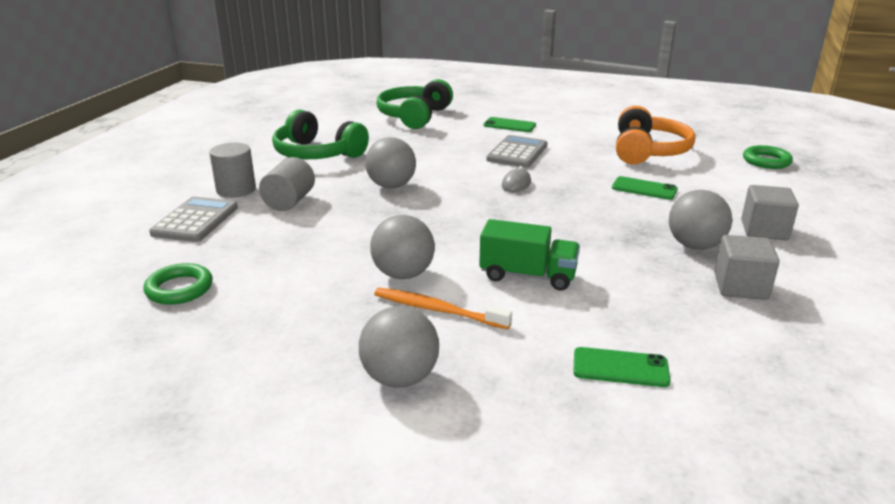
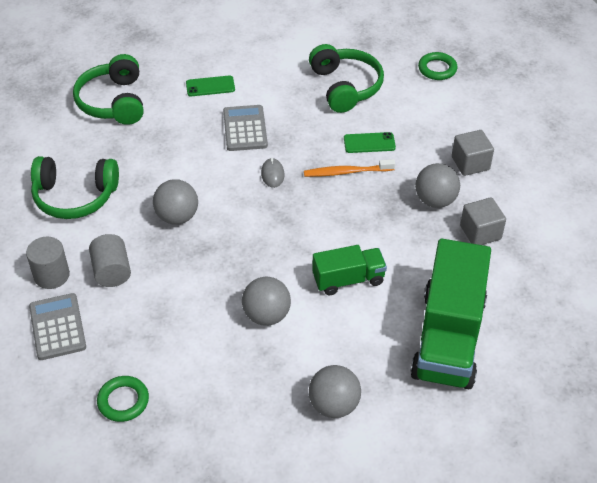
camera: 30 degrees left, 20 degrees up
(438, 310) = (314, 339): orange toothbrush -> orange toothbrush (347, 172)
(620, 368) = (448, 337): green phone -> green truck
(648, 151) = (345, 87): orange headphones -> green headphones

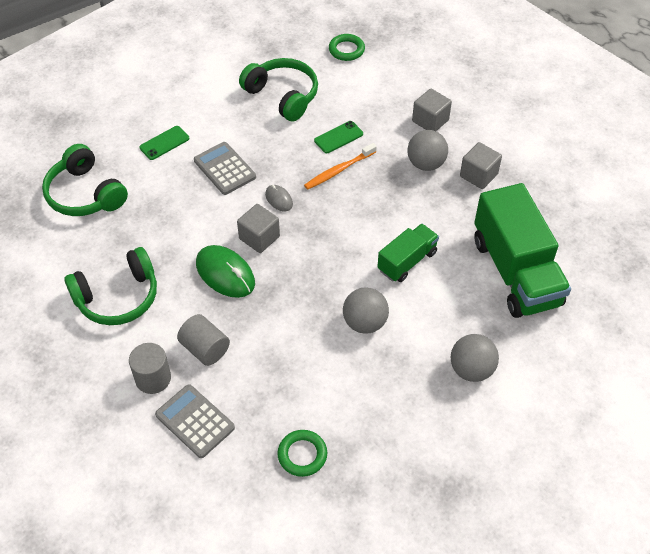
camera: 30 degrees left, 5 degrees up
(177, 217) = (225, 273): grey ball -> green mouse
(230, 199) = (259, 237): none -> grey cube

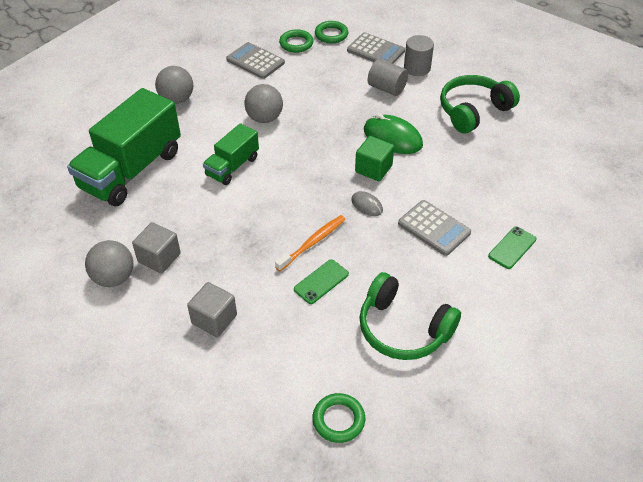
camera: 170 degrees right, 5 degrees down
(85, 194) = (558, 185): green headphones -> none
(247, 467) = (331, 35): none -> green ring
(259, 237) = (373, 169): grey cube -> green cube
(365, 426) = (255, 61): none -> grey calculator
(426, 164) = (218, 263): grey ball -> grey ball (114, 278)
(515, 272) = (131, 170): green truck -> green truck turned 120 degrees counterclockwise

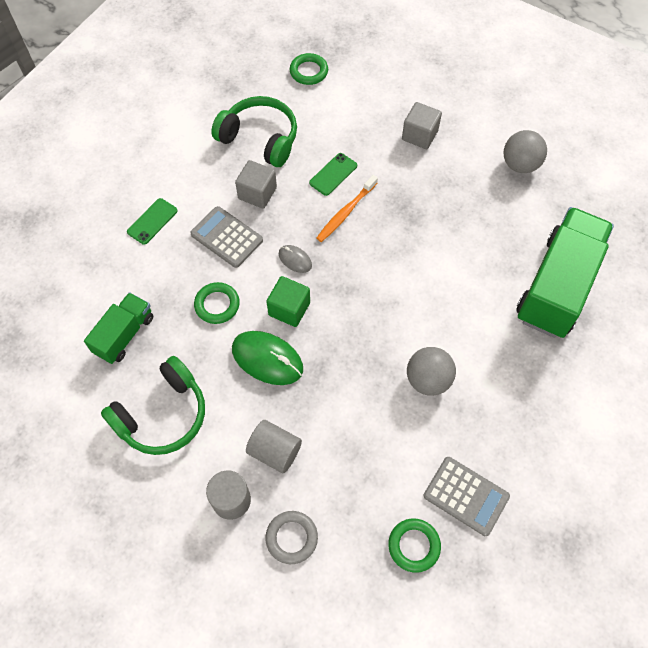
camera: 175 degrees right, 15 degrees up
(159, 258) = (487, 186): grey cube -> grey cube (257, 193)
(177, 99) = (549, 405): grey ball -> none
(232, 166) = (447, 300): green truck -> green truck (124, 335)
(331, 35) = (363, 575): green ring -> green ring (217, 305)
(376, 51) = (291, 538): grey calculator -> grey ring

